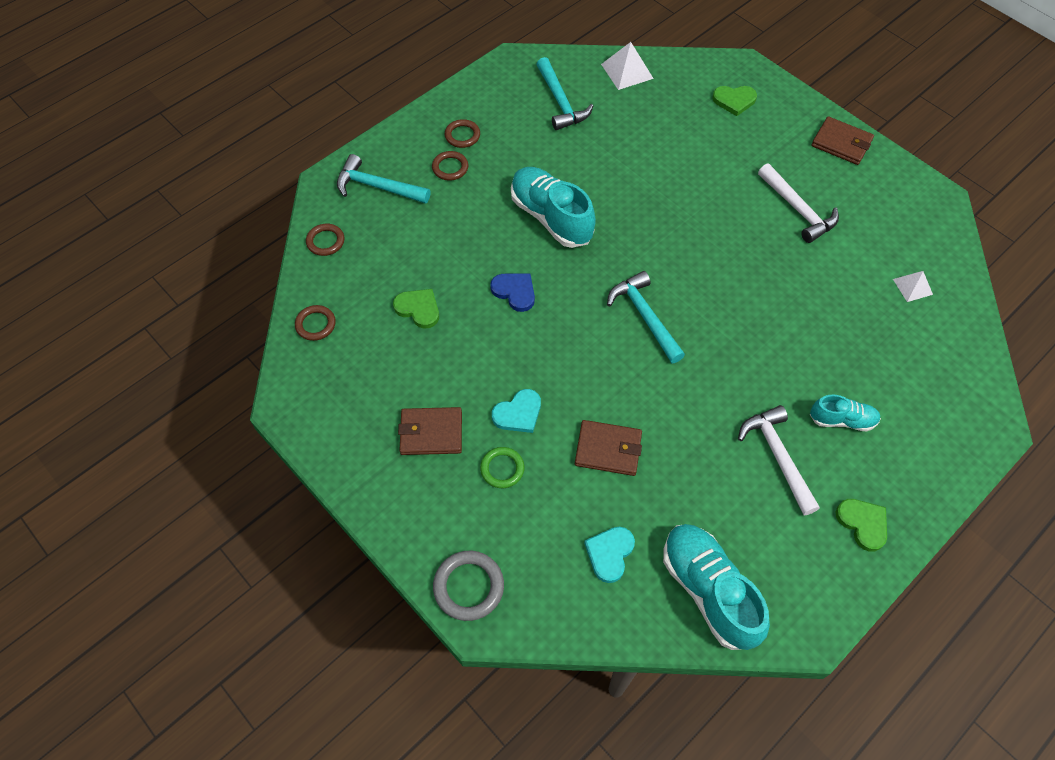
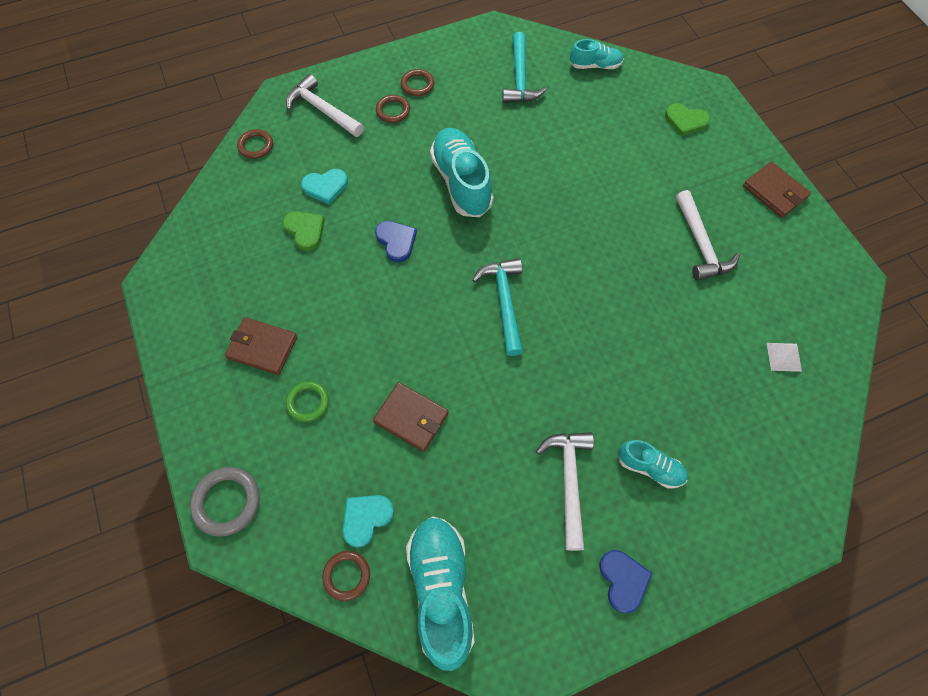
camera: 20 degrees right, 5 degrees up
(315, 324) = (212, 217): brown ring -> brown ring (347, 575)
(377, 187) = (322, 110): turquoise hammer -> white hammer
(518, 413) = (346, 355): turquoise heart -> turquoise heart (325, 187)
(627, 71) = (595, 65): white pyramid -> turquoise shoe
(863, 523) = (623, 580): green heart -> blue heart

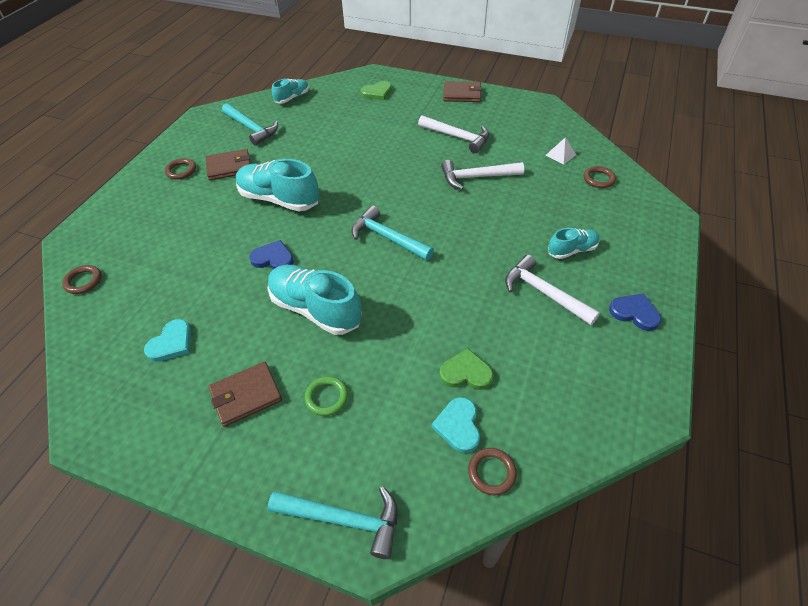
camera: 45 degrees left, 15 degrees down
(227, 502) = (344, 519): grey ring -> turquoise hammer
(305, 230) = (192, 301): green heart -> green heart (466, 372)
(322, 110) = (119, 226): white hammer -> white hammer (476, 177)
(325, 187) = (177, 266): turquoise heart -> turquoise heart (171, 343)
(393, 111) = (179, 194): brown ring -> brown ring (598, 179)
(411, 418) = (411, 343): brown wallet -> brown wallet (229, 167)
(441, 590) = (557, 417): turquoise shoe -> turquoise shoe (315, 309)

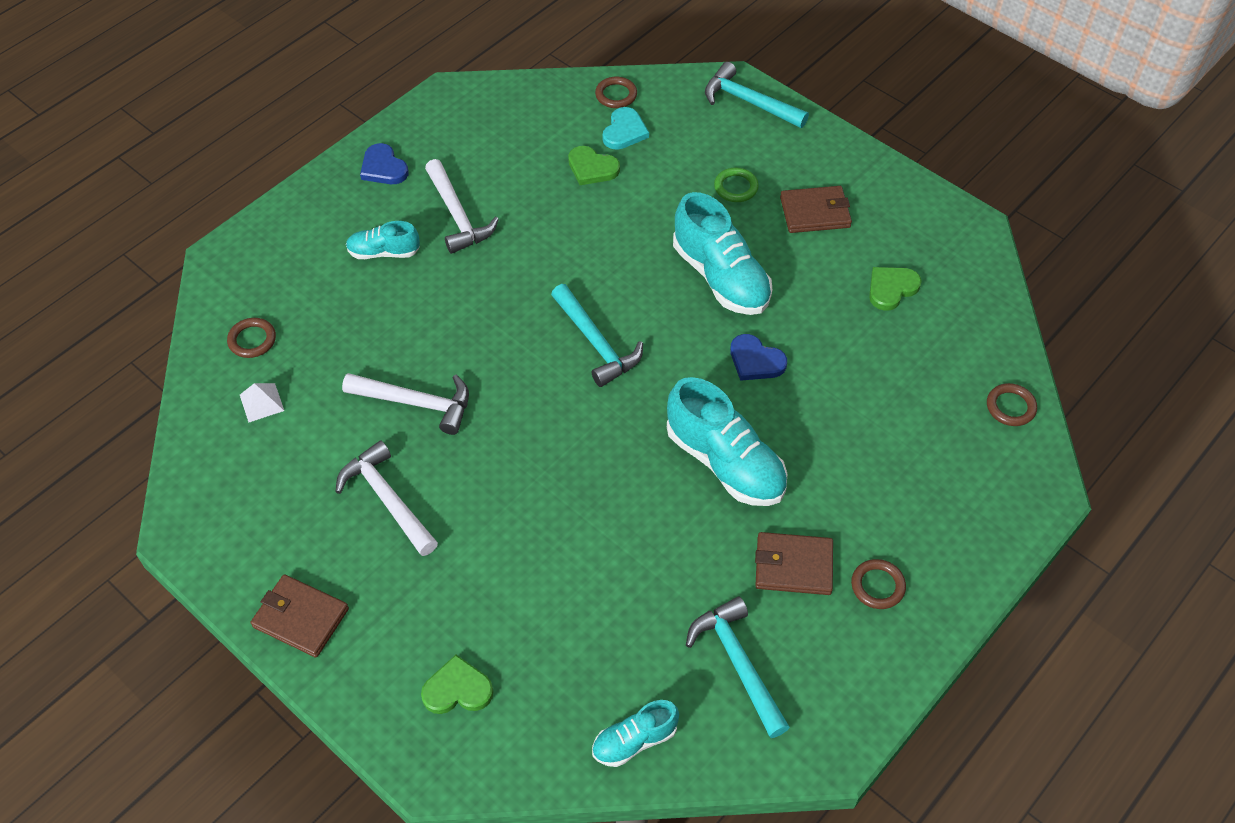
camera: 160 degrees left, 5 degrees up
(171, 343) = (891, 288): turquoise heart -> green heart

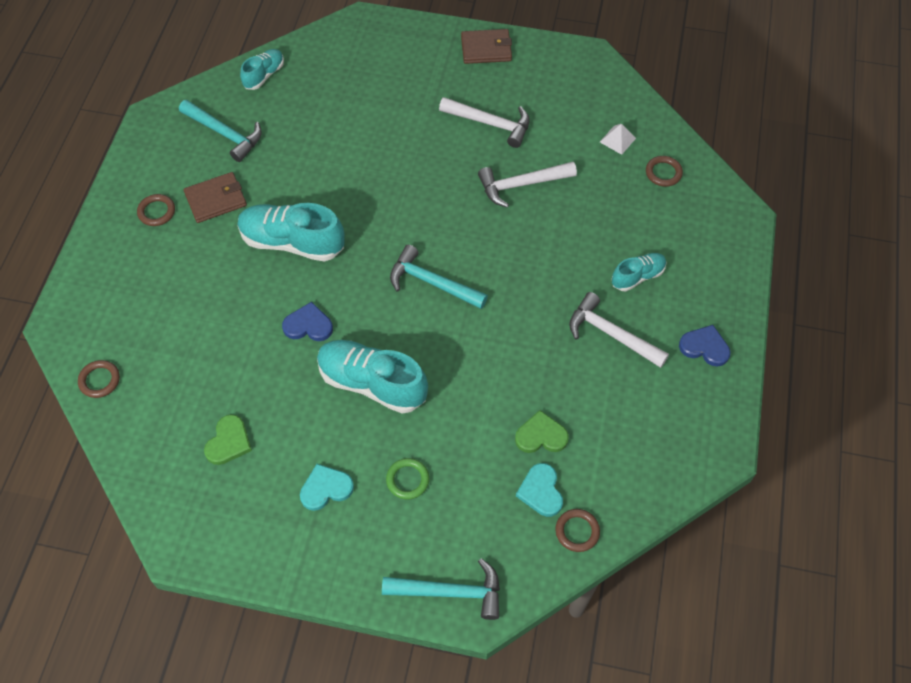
camera: 150 degrees right, 5 degrees up
(457, 689) = (375, 56): green heart -> none
(815, 212) = (326, 488): brown wallet -> turquoise heart

